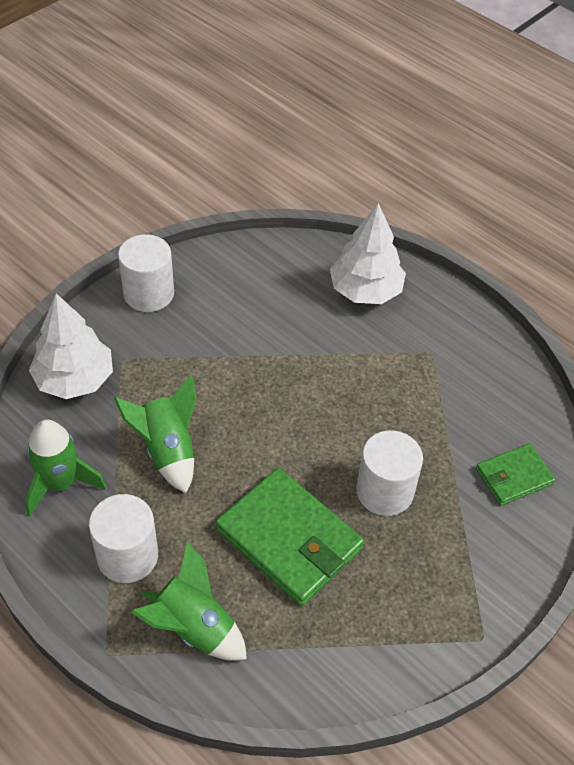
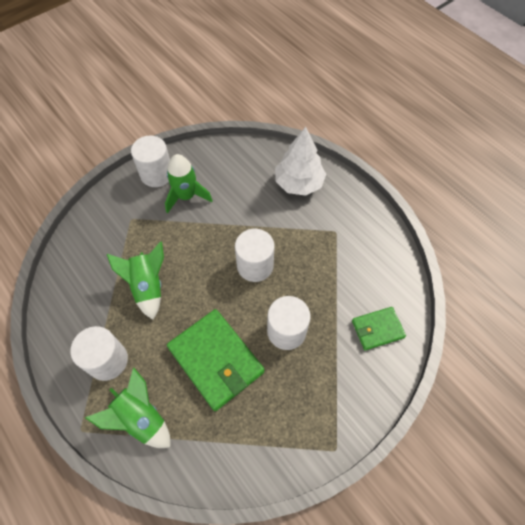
camera: 10 degrees right, 10 degrees up
(60, 483) = (75, 304): green rocket -> green rocket (186, 196)
(74, 379) = (98, 231): white tree -> none
(322, 408) = (255, 266): none -> white cylinder

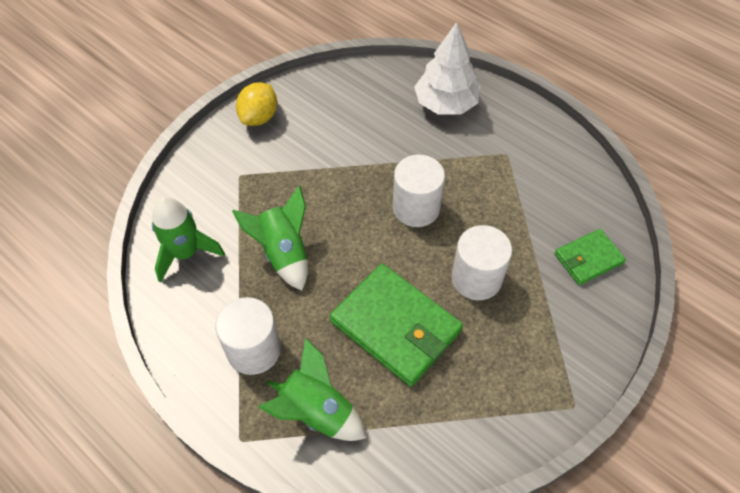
camera: 10 degrees left, 5 degrees down
(156, 174) = (259, 117): white cylinder -> yellow lemon
(186, 196) = (305, 138): green rocket -> green rocket (186, 253)

